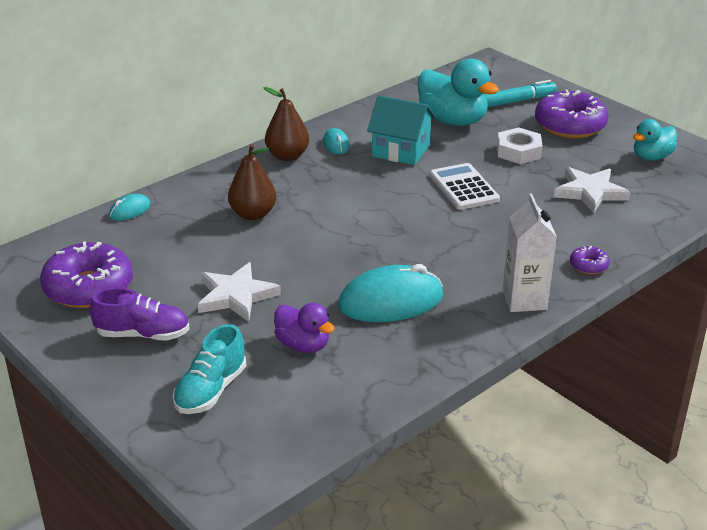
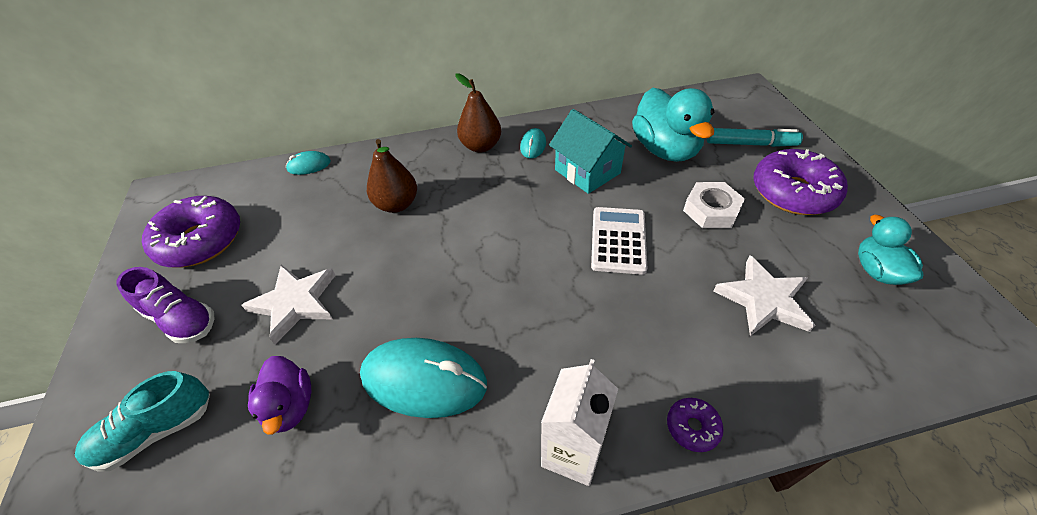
camera: 30 degrees right, 15 degrees up
(651, 157) = (877, 271): turquoise duck -> turquoise duck turned 90 degrees clockwise

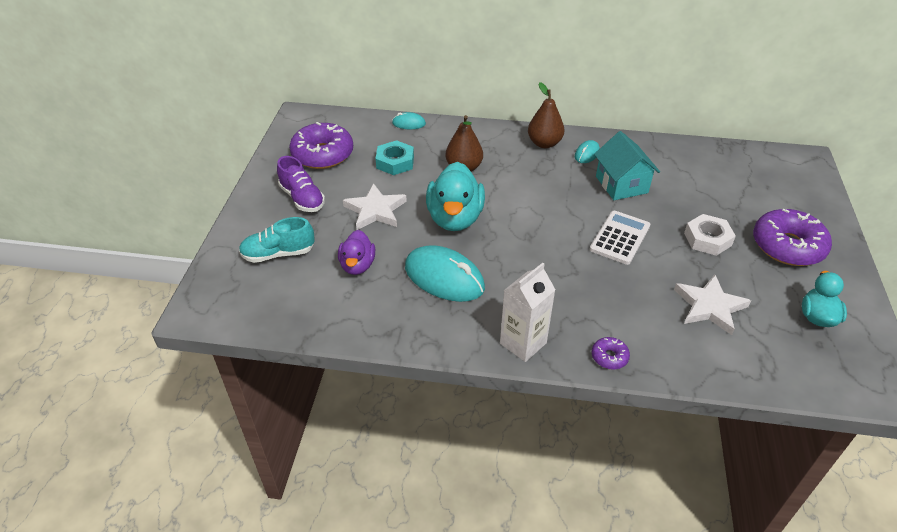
camera: 20 degrees right, 5 degrees down
(305, 223) = (395, 162): none -> turquoise nut
(665, 149) = (697, 186): turquoise duck -> turquoise duck (455, 218)
(750, 144) = (776, 201): turquoise marker -> none

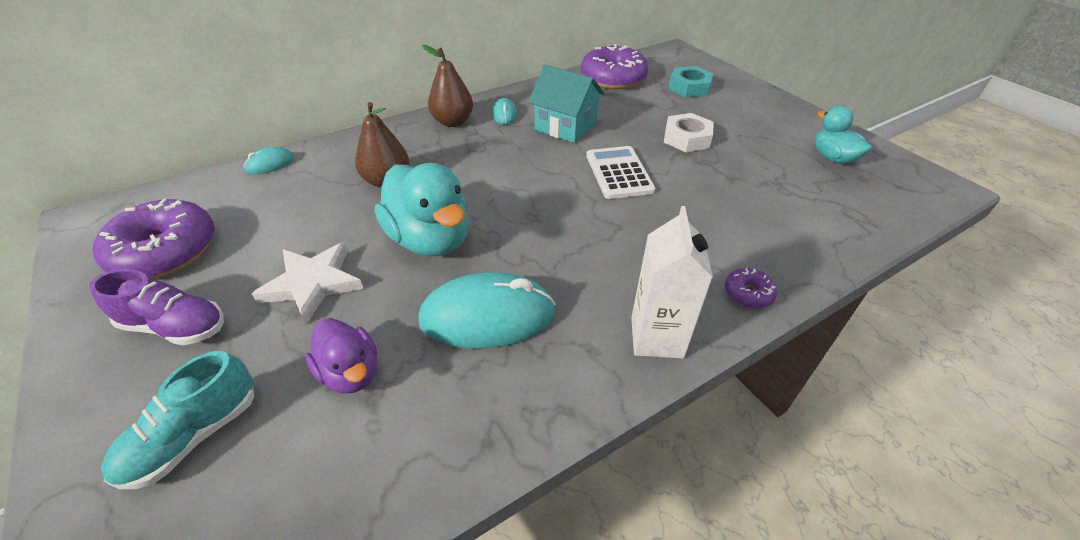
camera: 40 degrees left, 0 degrees up
(395, 162) = (289, 213): turquoise nut -> turquoise nut (689, 87)
(709, 306) = (759, 193): white star -> none
(787, 246) = (745, 116): purple donut -> purple donut (613, 78)

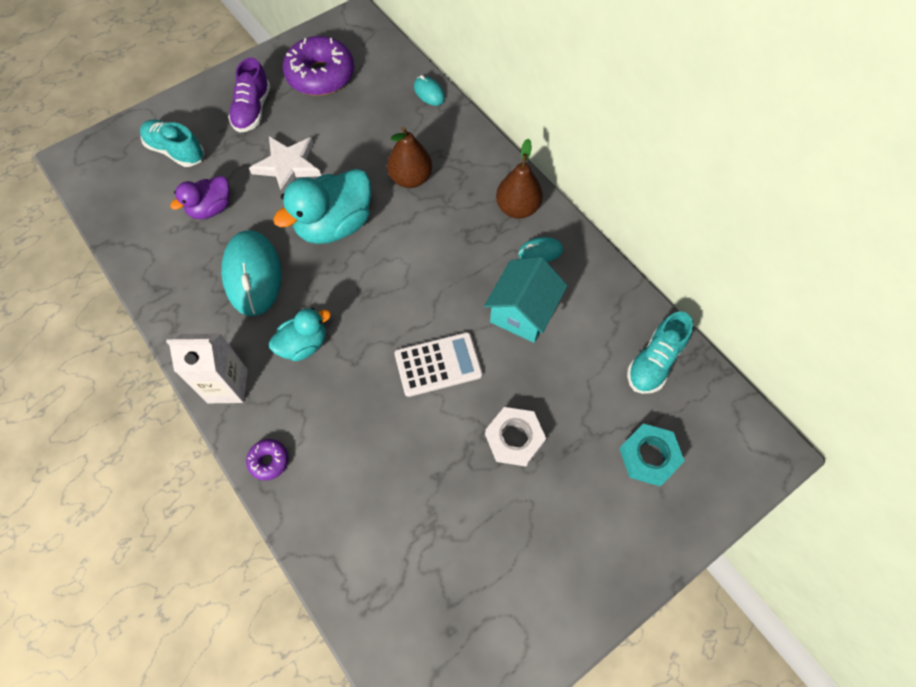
camera: 85 degrees right, 20 degrees up
(613, 78) = (654, 362): purple donut -> turquoise shoe
(832, 158) = (490, 607): turquoise duck -> turquoise duck (304, 344)

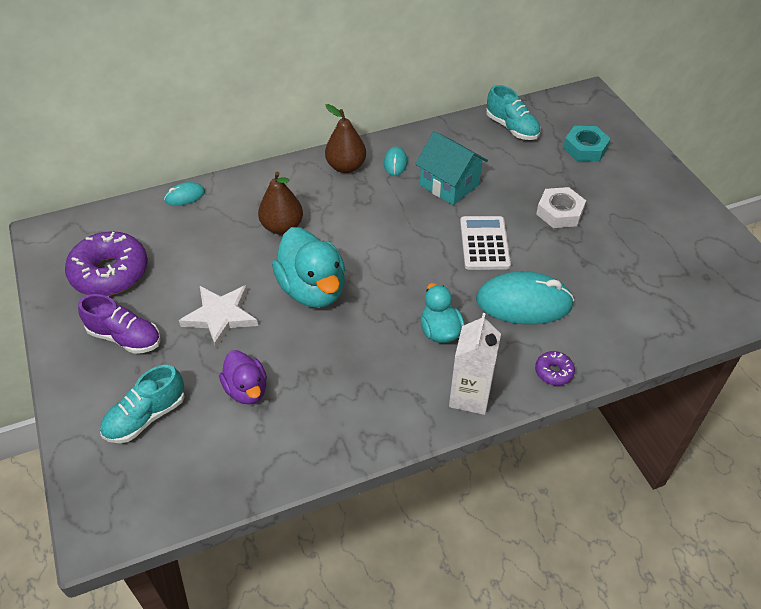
camera: 75 degrees left, 15 degrees down
(253, 275) = (347, 362): turquoise mouse -> turquoise mouse (524, 302)

